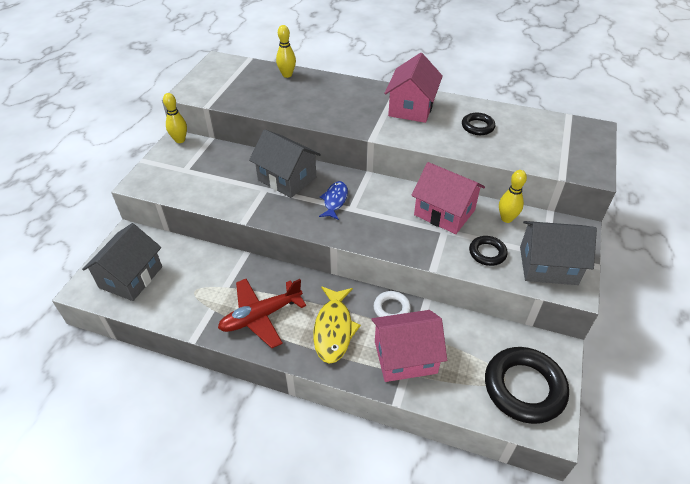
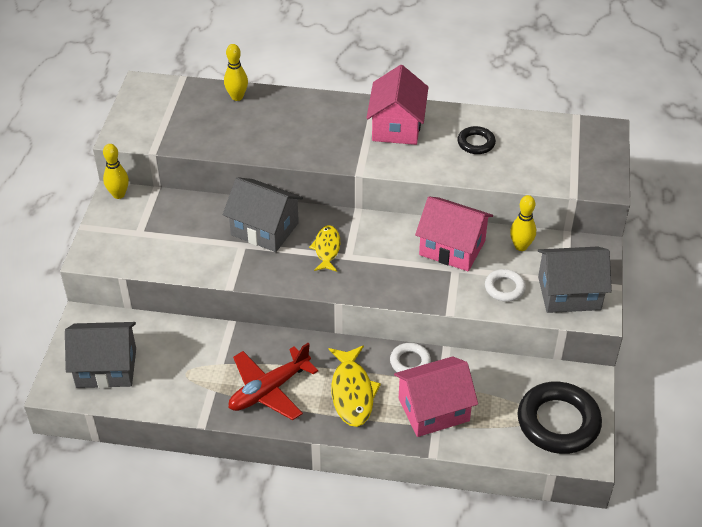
camera: 10 degrees left, 0 degrees up
(131, 277) = (106, 368): grey house -> grey house turned 75 degrees clockwise
(335, 200) = (327, 249): blue fish -> yellow fish
(487, 253) = (504, 288): black ring -> white ring

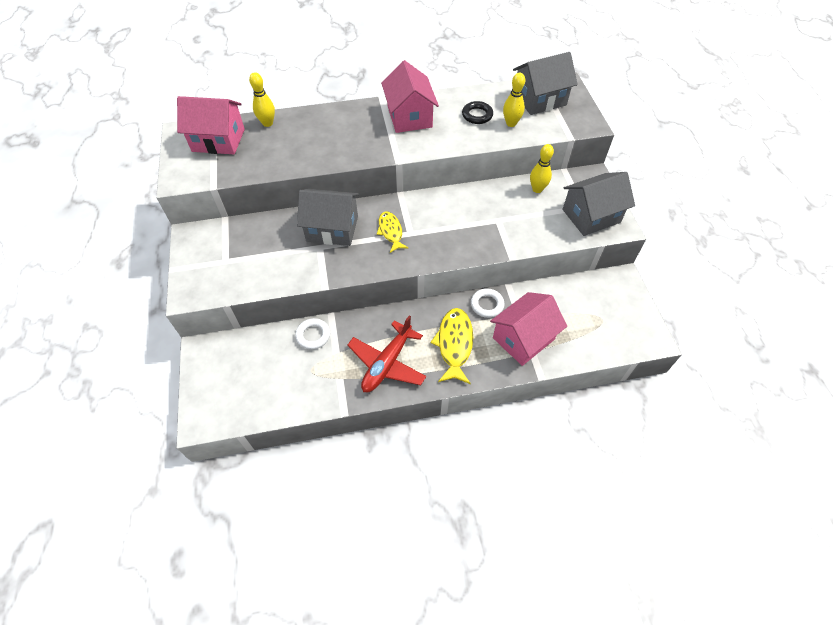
camera: 20 degrees left, 10 degrees up
(106, 368) = (239, 387): grey house -> grey house (539, 99)
(119, 194) = (193, 232): yellow bowling pin -> yellow bowling pin (511, 123)
(352, 392) = (454, 344): yellow fish -> yellow fish turned 150 degrees counterclockwise
(452, 248) = (487, 204): pink house -> pink house (218, 140)
(504, 288) = (542, 225): white ring -> white ring (313, 335)
(558, 422) = (618, 319): black ring -> none

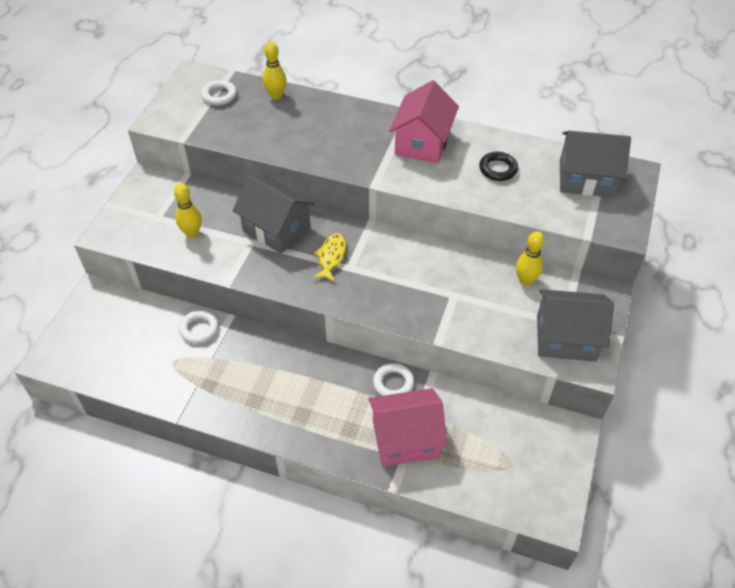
camera: 30 degrees right, 5 degrees down
(218, 140) = (219, 95): pink house -> white ring
(387, 363) = (248, 392): red plane -> none
(454, 344) = (328, 407): yellow fish -> none
(511, 123) = (529, 193): yellow bowling pin -> yellow bowling pin (192, 233)

